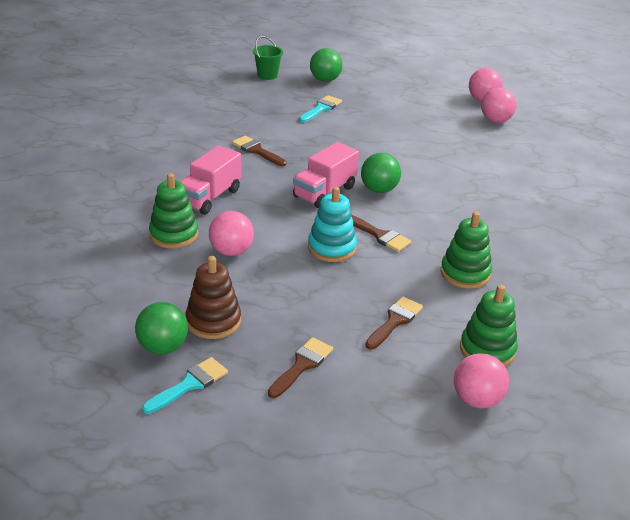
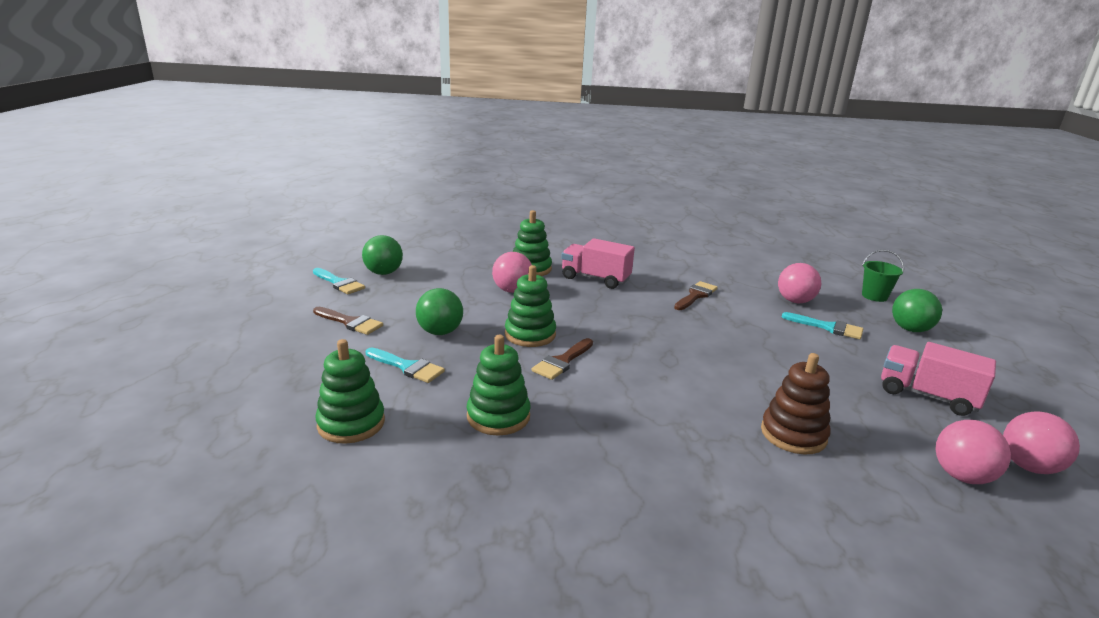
camera: 85 degrees right, 10 degrees down
(213, 321) = (413, 287): brown stacking toy -> brown stacking toy (793, 434)
(324, 192) = (636, 330): pink truck -> pink truck (927, 396)
(331, 248) = (530, 334): turquoise stacking toy -> green stacking toy
(379, 189) = (661, 362): green ball -> green ball (440, 332)
(395, 321) = (407, 367): brown brush -> turquoise brush
(476, 400) = (272, 411): pink ball -> pink ball (795, 301)

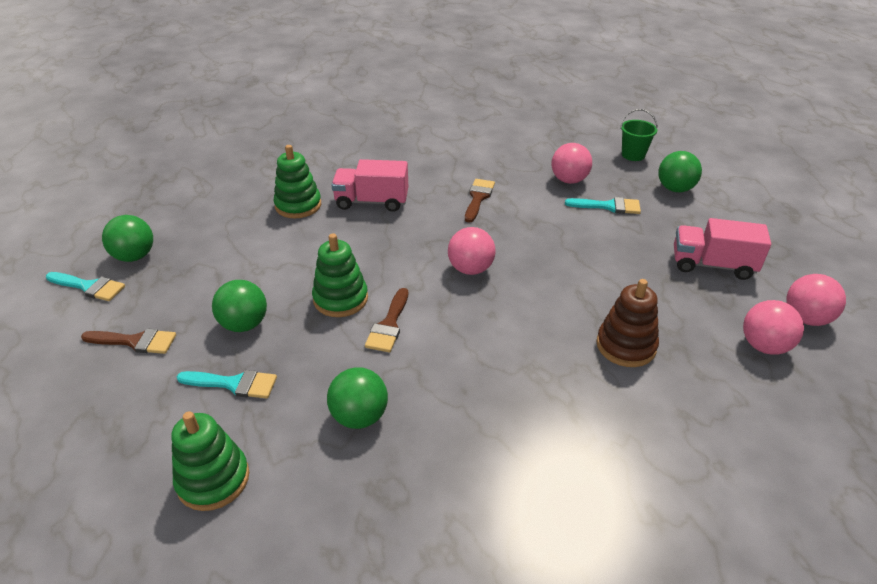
camera: 20 degrees left, 15 degrees up
(498, 416) = (359, 416): green stacking toy -> green ball
(512, 290) = (293, 242): pink ball -> pink ball (470, 269)

